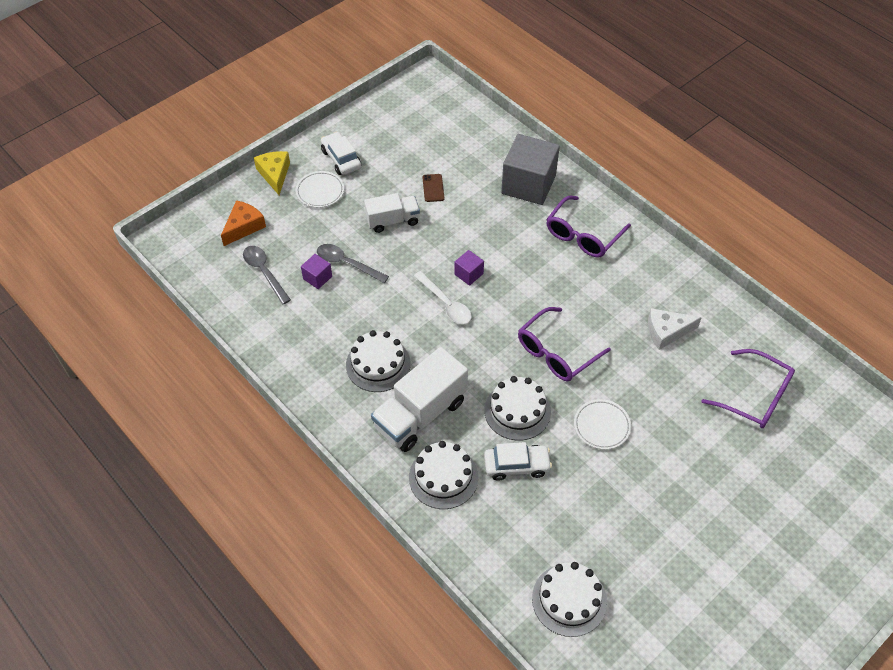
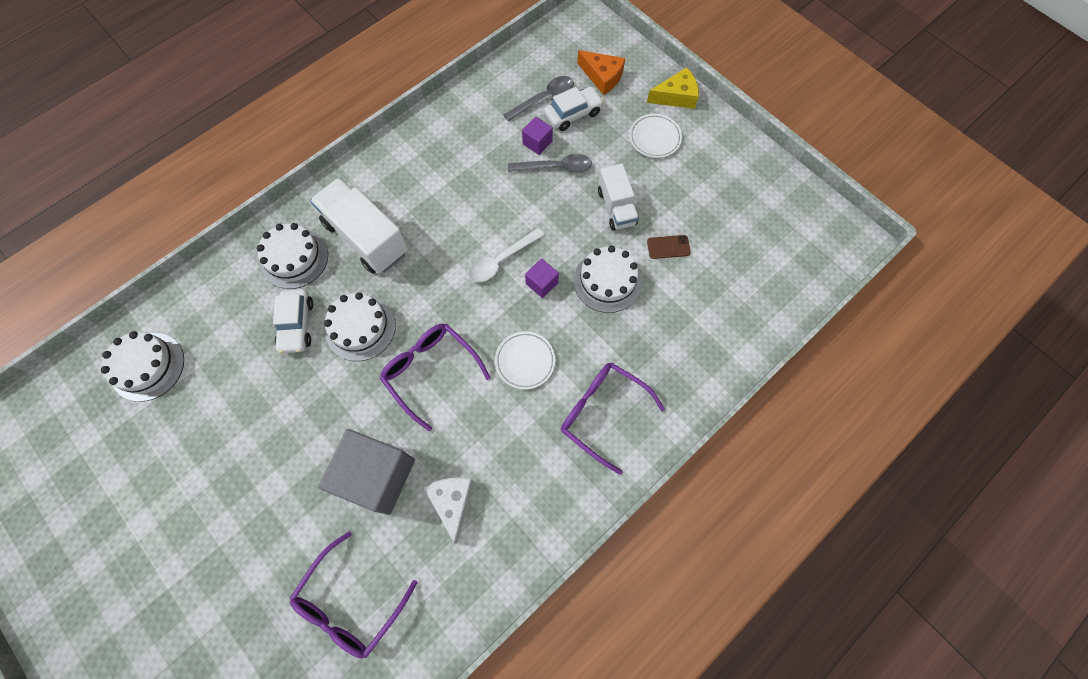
camera: 90 degrees right, 15 degrees up
(341, 159) = (704, 155): white car -> white car (573, 114)
(347, 264) = (555, 167): grey spoon -> grey spoon turned 60 degrees clockwise
(378, 364) = (428, 199): white cake -> white cake (607, 281)
(528, 184) = (682, 352): grey cube -> grey cube (377, 476)
(601, 426) = (332, 413): white plate -> white plate (525, 361)

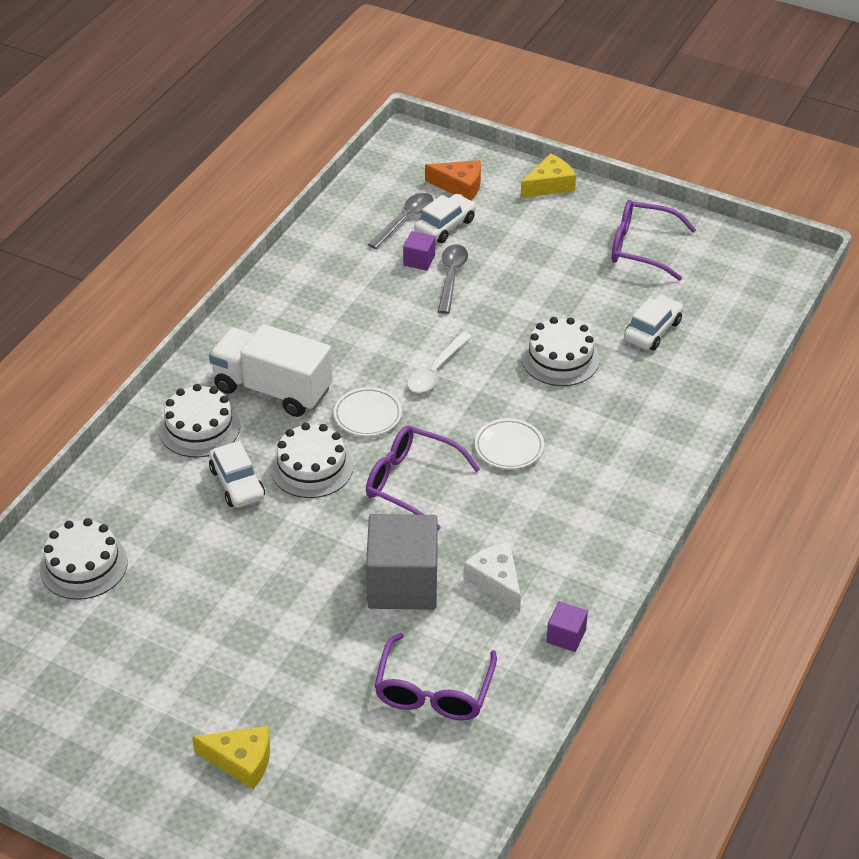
camera: 20 degrees left, 25 degrees down
(170, 616) = (241, 761): none -> yellow cheese
(542, 283) = (491, 378): purple cube -> purple cube (566, 636)
(555, 167) = (451, 277): grey spoon -> grey spoon turned 60 degrees counterclockwise
(602, 413) = (613, 467): purple glasses -> purple glasses (641, 248)
(616, 207) = (536, 295): white truck -> none
(654, 138) = (545, 226): white plate -> white plate (367, 415)
(668, 247) = (609, 314): brown phone -> none
(697, 276) = (652, 330): none -> white car

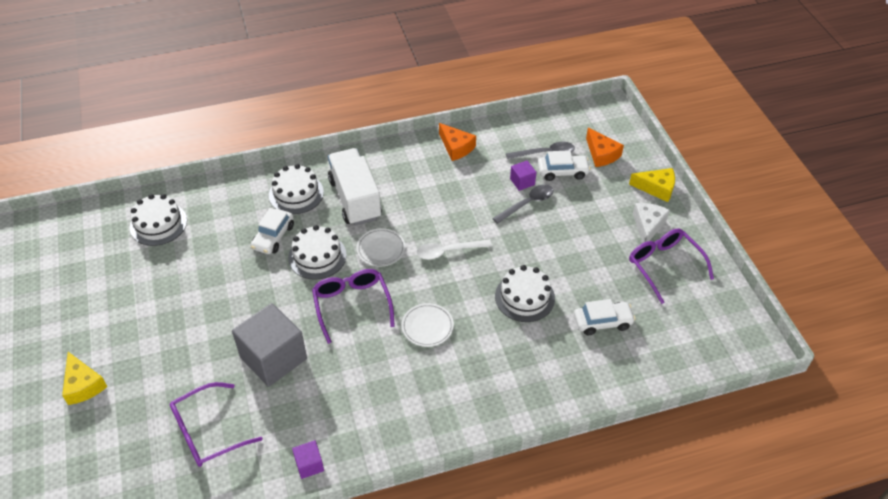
camera: 45 degrees right, 5 degrees up
(308, 271) = (456, 147): none -> orange cheese
(496, 581) = (318, 399): white cheese -> white cheese (647, 225)

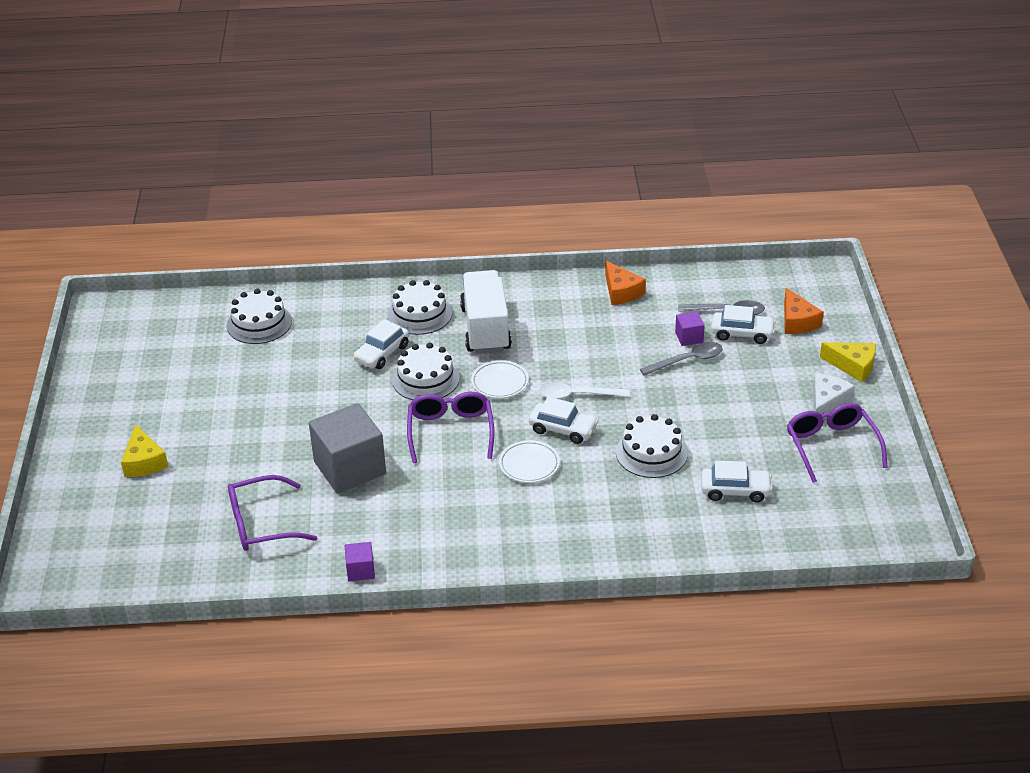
camera: 15 degrees right, 10 degrees down
(446, 286) = (563, 429): none -> white car

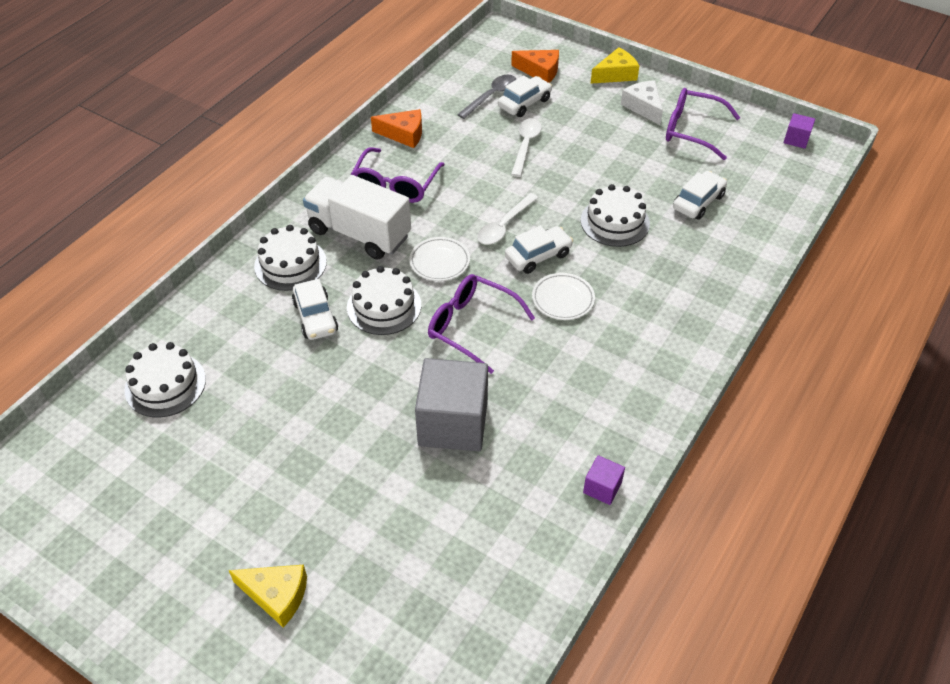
camera: 55 degrees left, 10 degrees up
(261, 524) = (470, 536): purple glasses -> purple glasses (395, 185)
(687, 360) = (525, 146): grey spoon -> white spoon
(689, 337) = (499, 130): purple cube -> purple cube (796, 139)

